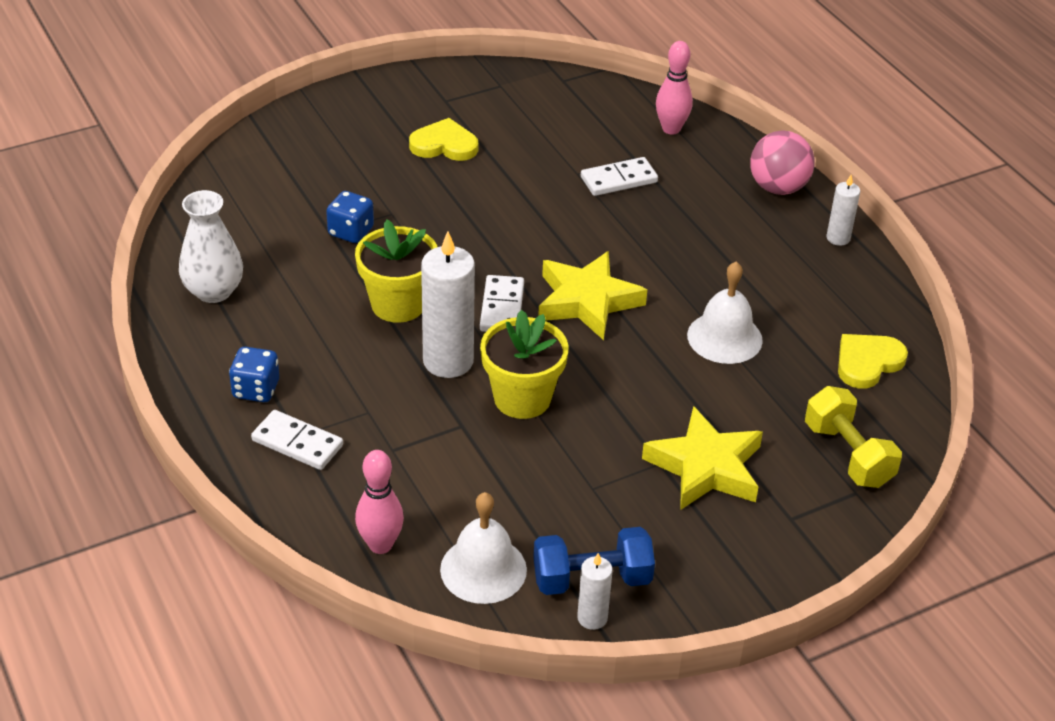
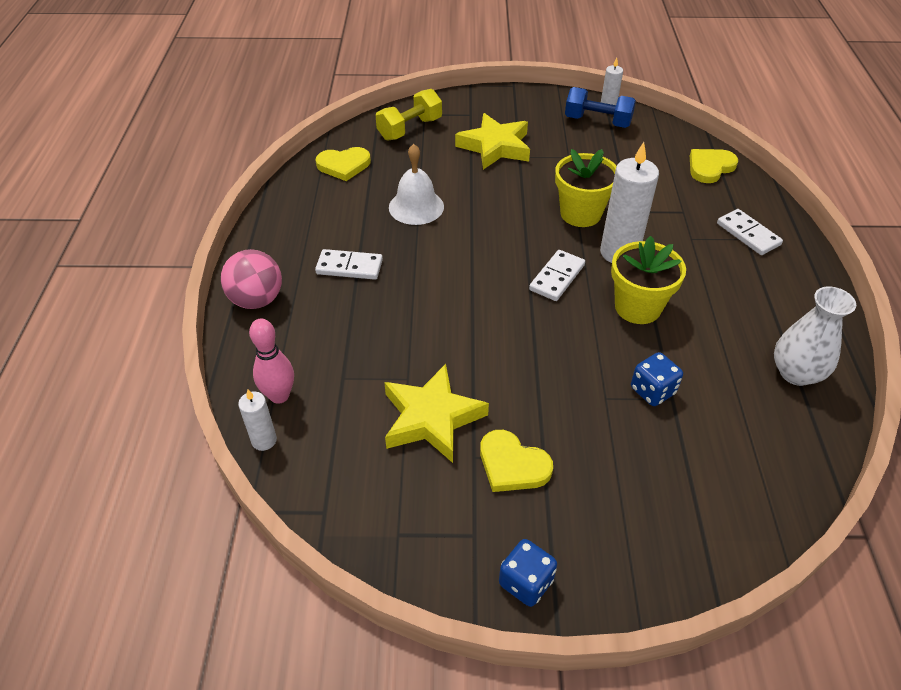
camera: 150 degrees left, 5 degrees up
(256, 389) = (771, 278): blue dice -> blue dice (526, 582)
(380, 545) = (710, 167): pink bowling pin -> yellow heart
(483, 569) = (654, 141): white bell -> none
(587, 301) = (489, 261): yellow star -> yellow star (431, 418)
(619, 180) = (377, 357): white domino -> white domino (349, 267)
(838, 238) = (263, 244): white candle -> white candle (264, 440)
(848, 455) = (410, 129): yellow dumbbell -> yellow dumbbell turned 45 degrees clockwise

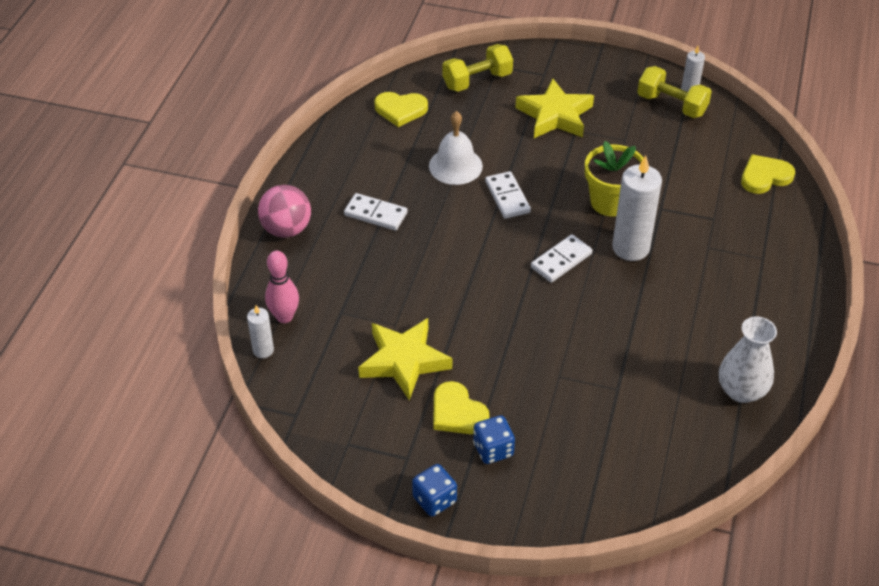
camera: 15 degrees right, 0 degrees up
(597, 122) = (671, 105): blue dumbbell -> yellow dumbbell
(637, 307) = (624, 303): yellow flower pot -> none
(652, 391) = (603, 379): blue dice -> blue dice (493, 450)
(748, 234) = (767, 253): white domino -> white domino (507, 197)

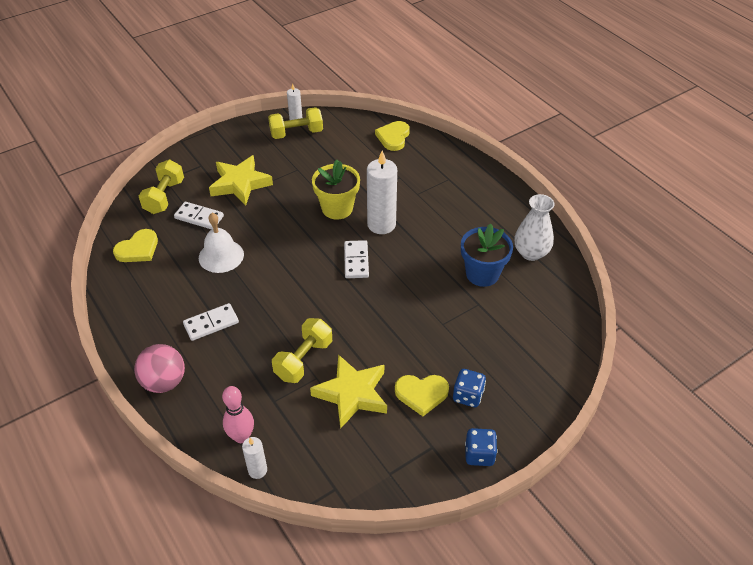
camera: 50 degrees left, 0 degrees up
(405, 302) = (304, 360): none -> yellow dumbbell
(507, 197) = (277, 250): white domino -> white domino (199, 217)
(661, 367) = (482, 274): none -> blue flower pot

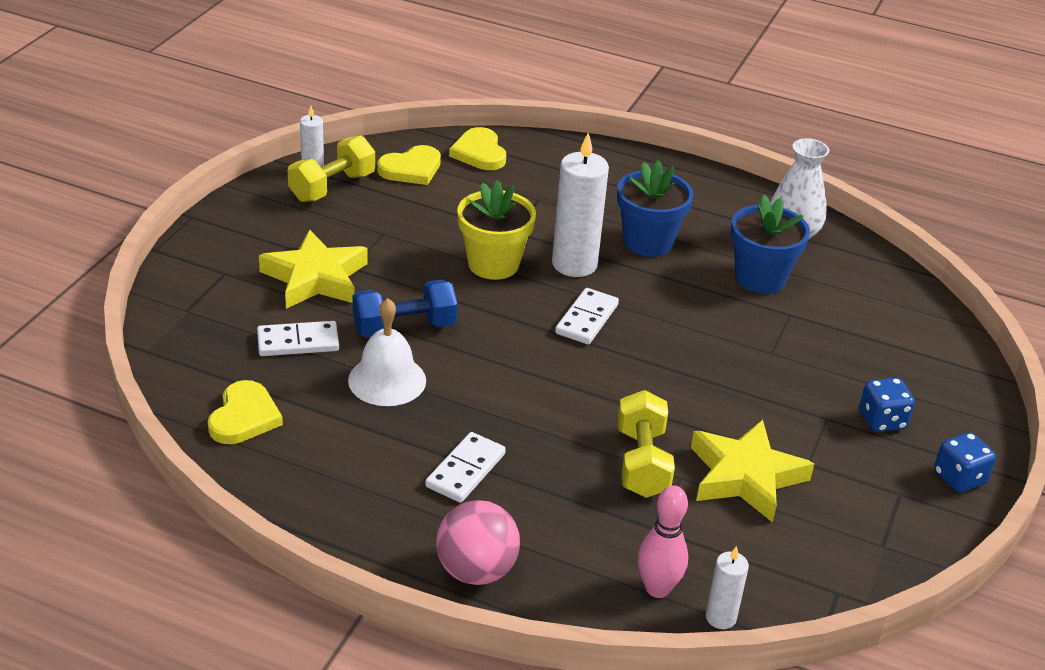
camera: 35 degrees left, 10 degrees down
(164, 197) = (210, 333): yellow dumbbell -> none
(257, 229) = (404, 328): none -> blue dumbbell
(356, 261) = (586, 319): white domino -> white domino turned 60 degrees clockwise
(421, 394) = (828, 441): yellow heart -> yellow heart (411, 169)
(437, 226) = (648, 242): none -> blue flower pot

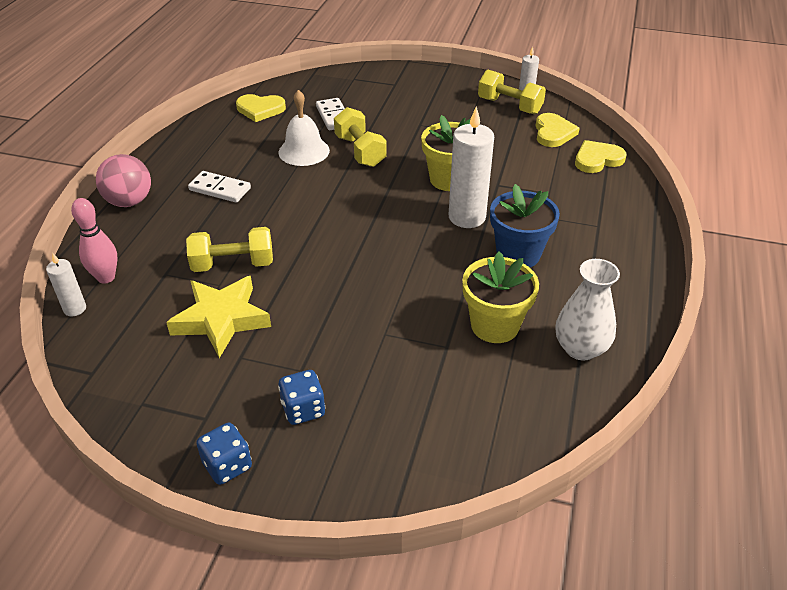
camera: 85 degrees right, 5 degrees up
(315, 278) = (402, 113): yellow star -> none
(404, 328) = (360, 151): blue dumbbell -> yellow dumbbell
(411, 169) = (553, 133): yellow heart -> yellow heart turned 135 degrees counterclockwise
(586, 319) = (397, 228): white domino -> none
(760, 278) = (495, 325): blue flower pot -> yellow flower pot

